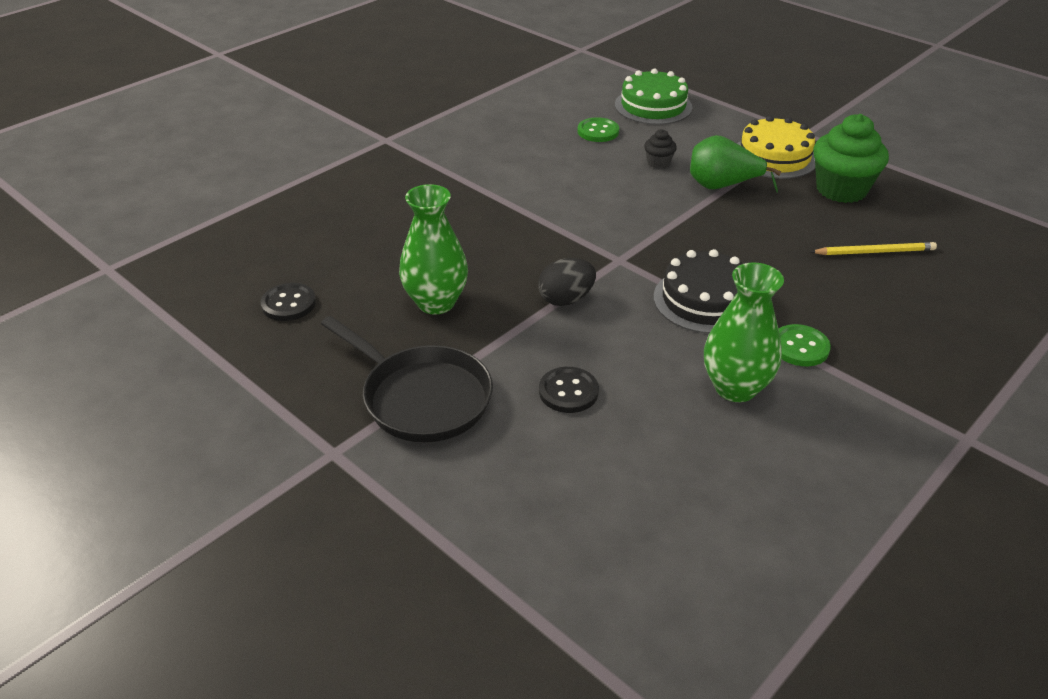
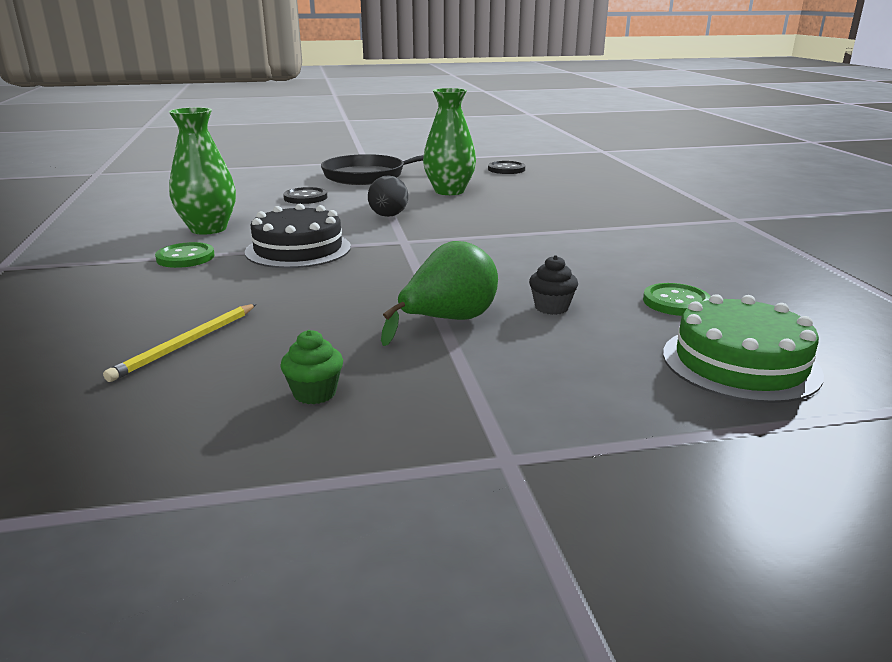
camera: 125 degrees right, 15 degrees down
(774, 157) = (469, 387): yellow cake -> none
(841, 190) = (315, 393): green cupcake -> green cupcake, size x0.47

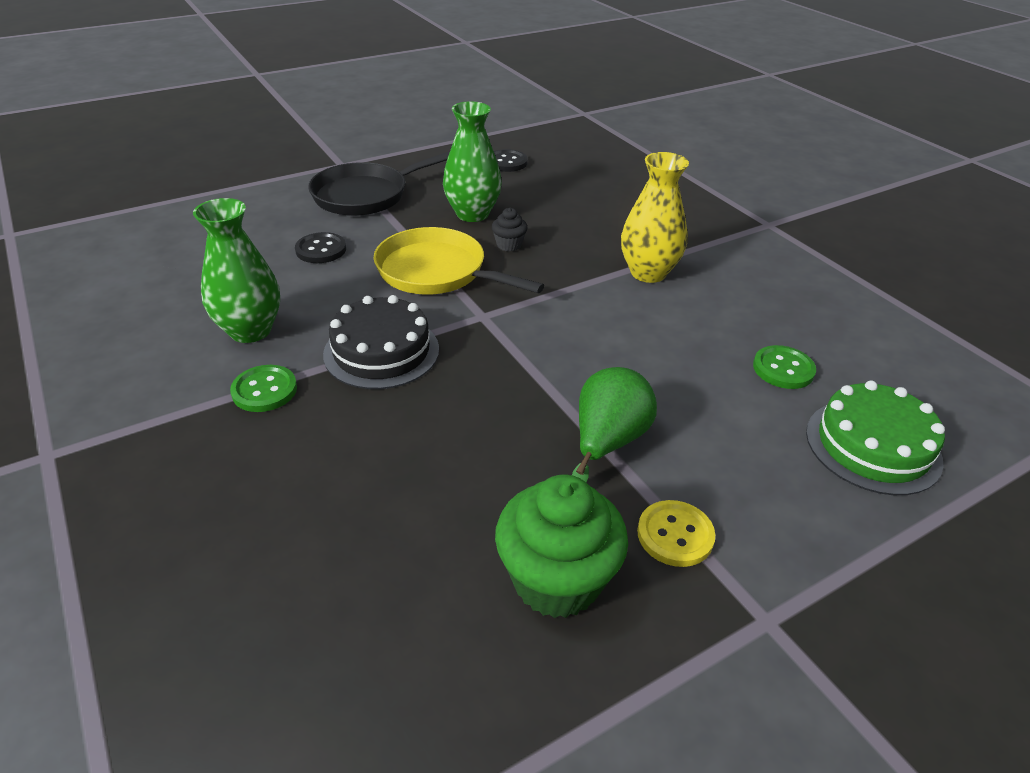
camera: 20 degrees left, 15 degrees up
(186, 344) = (379, 539): yellow pencil -> none
(315, 393) = (556, 580): green cupcake -> green cupcake, size x2.14
(388, 216) = (437, 272): black egg -> yellow pan
(460, 386) = (675, 535): none -> yellow button
(551, 307) = (686, 400): black cupcake -> black cupcake (509, 245)
(583, 234) = (648, 273): none -> yellow vase

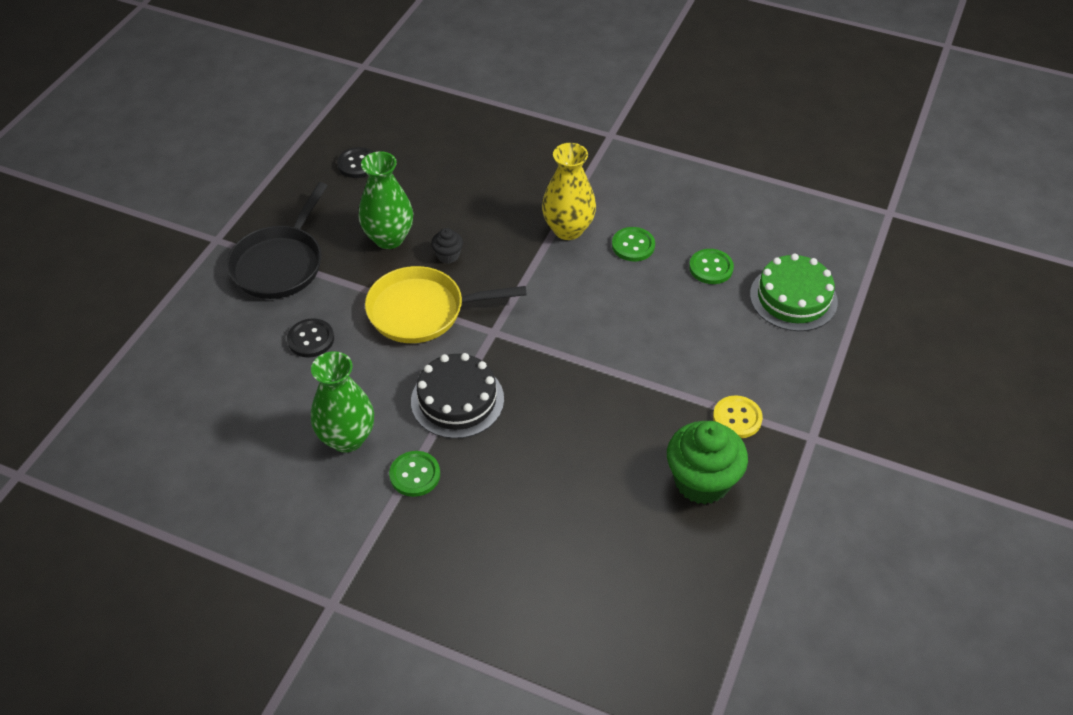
camera: 35 degrees left, 10 degrees up
(607, 442) = (656, 381): green pear -> none
(706, 312) = (633, 245): none -> green button

